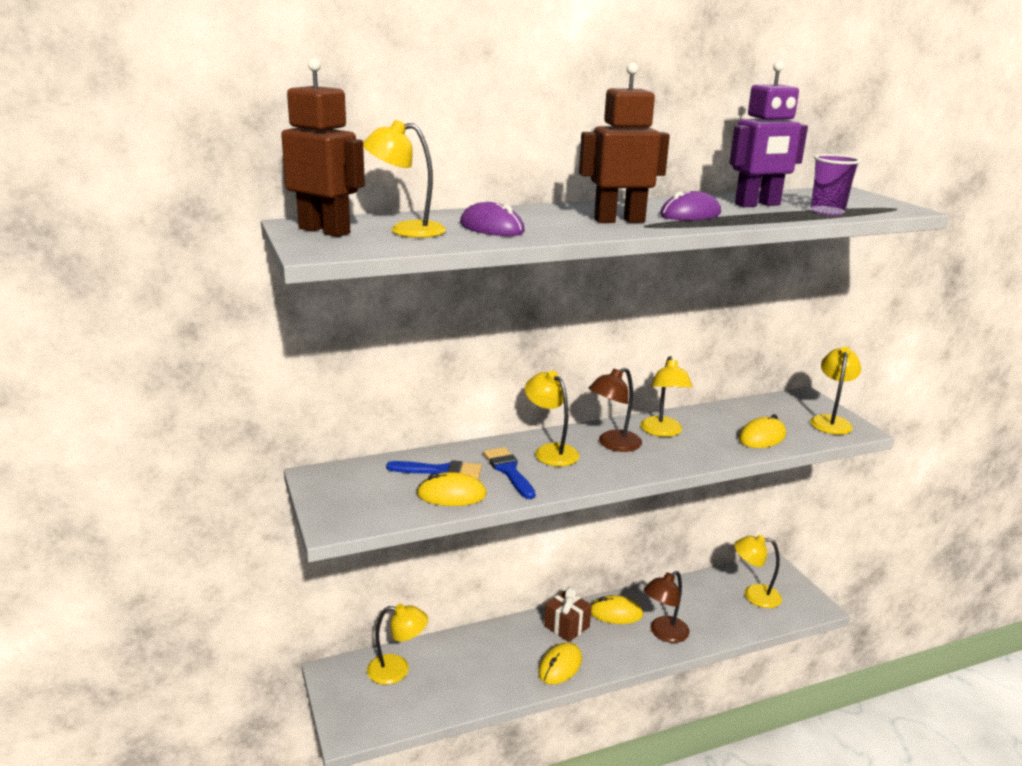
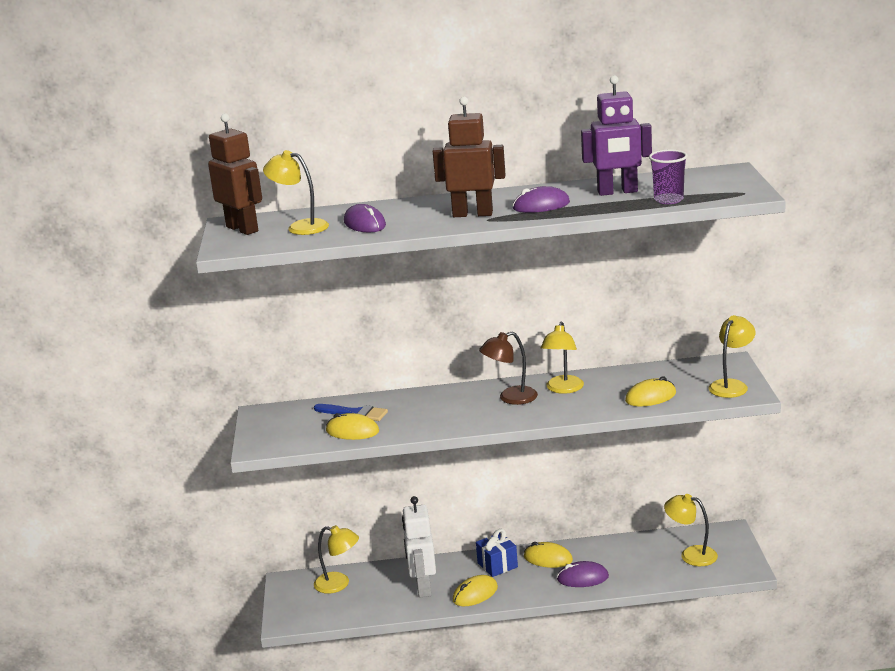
camera: 20 degrees right, 0 degrees up
(497, 663) = (423, 587): none -> white robot
(508, 471) = (408, 415): blue brush -> none
(550, 451) = (453, 401): yellow lamp -> none
(566, 626) = (497, 565): brown gift -> blue gift
(664, 633) = (582, 578): brown lamp -> purple mouse

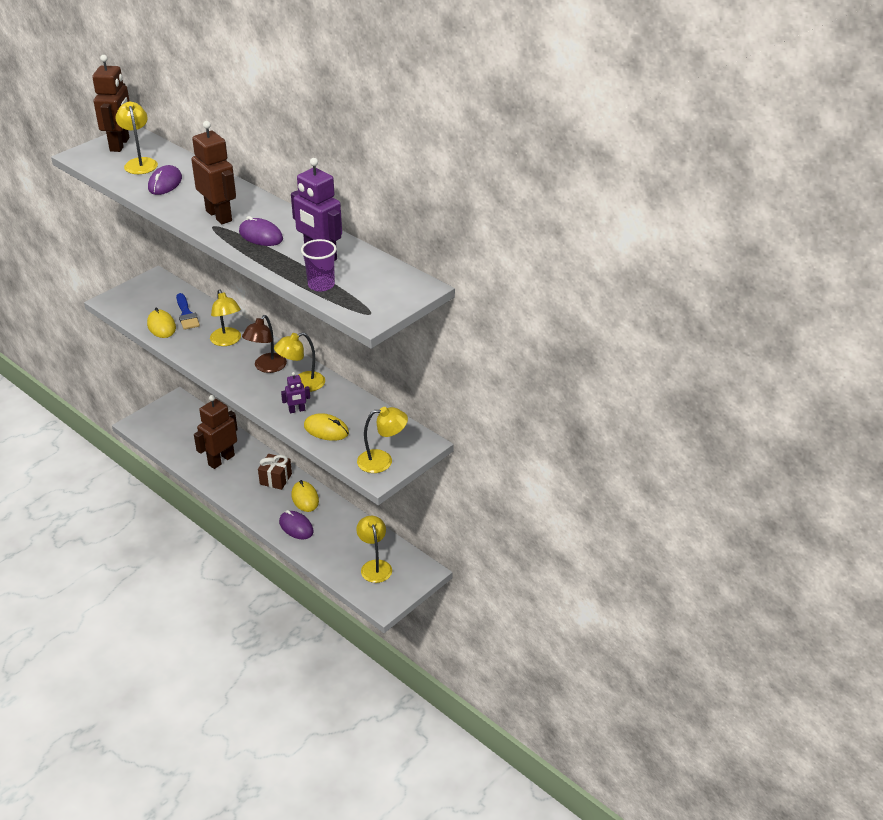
camera: 45 degrees right, 15 degrees up
(339, 584) = (193, 423): yellow lamp -> yellow lamp (227, 341)
(423, 587) = (221, 460): white robot -> brown robot
(475, 594) = (233, 487): yellow mouse -> none
(497, 565) = (275, 479): blue gift -> brown gift
(510, 398) = (266, 367): brown lamp -> brown lamp turned 90 degrees counterclockwise
(601, 402) = (297, 410): none -> purple robot

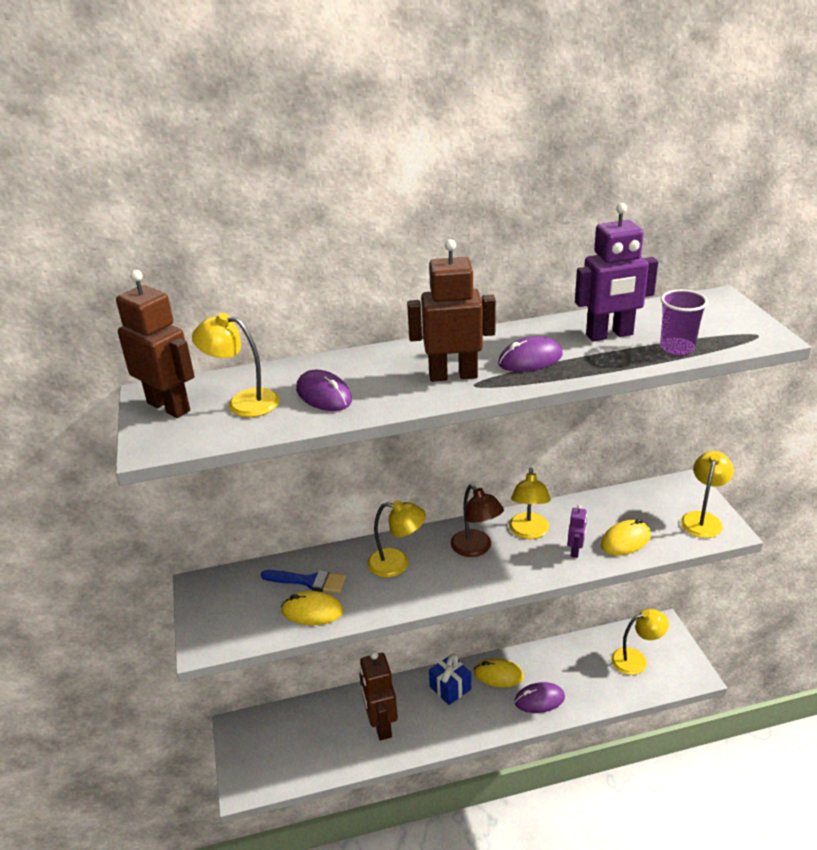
camera: 55 degrees left, 5 degrees down
(275, 479) = (450, 688): brown gift -> blue gift
(375, 566) = (636, 660): yellow lamp -> yellow lamp turned 150 degrees clockwise

